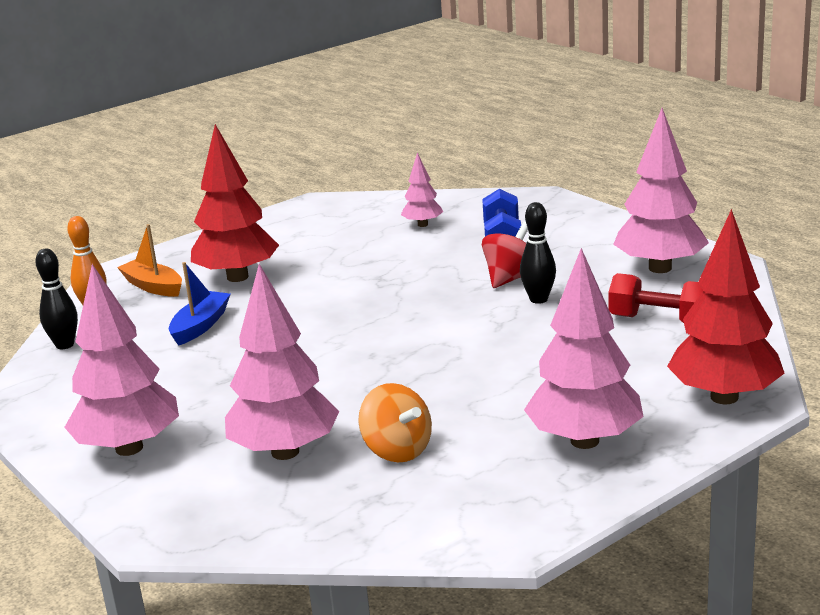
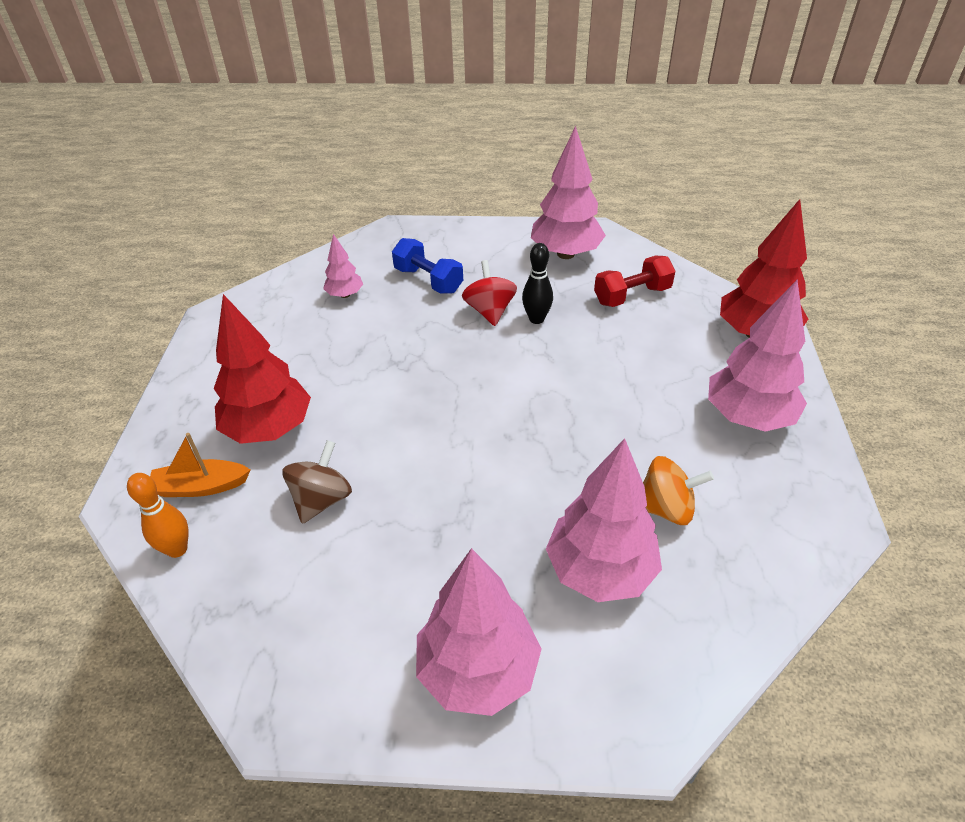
camera: 50 degrees left, 20 degrees up
(65, 345) = (217, 610): black bowling pin -> none
(200, 326) = (322, 499): blue boat -> brown spinning top

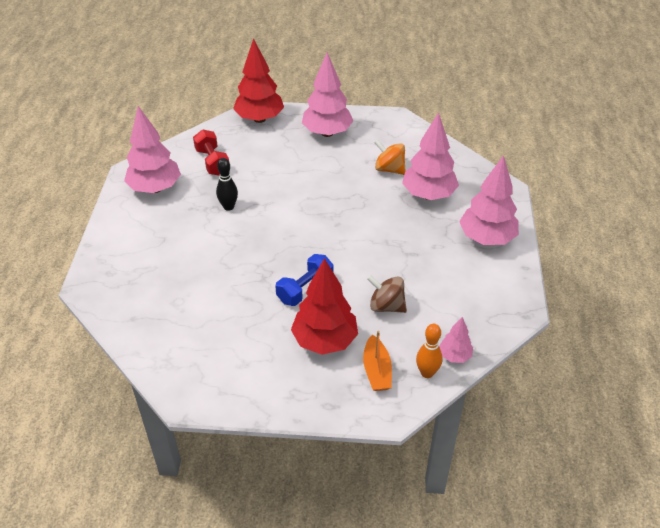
camera: 90 degrees left, 0 degrees up
(345, 295) = (176, 312): pink tree -> pink tree (454, 356)
(428, 280) = (169, 262): blue dumbbell -> blue dumbbell (305, 289)
(489, 311) = (215, 229): red spinning top -> none
(666, 508) = (389, 169): orange spinning top -> orange spinning top turned 60 degrees counterclockwise

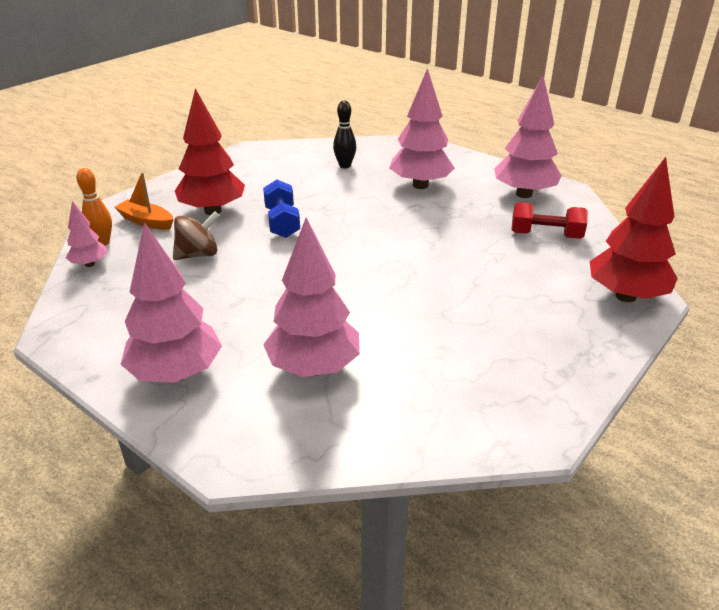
camera: 125 degrees right, 10 degrees down
(228, 207) = (451, 221): black bowling pin -> black bowling pin (345, 166)
(327, 133) = (546, 341): pink tree -> pink tree (420, 185)
(389, 169) = (405, 359): orange spinning top -> none

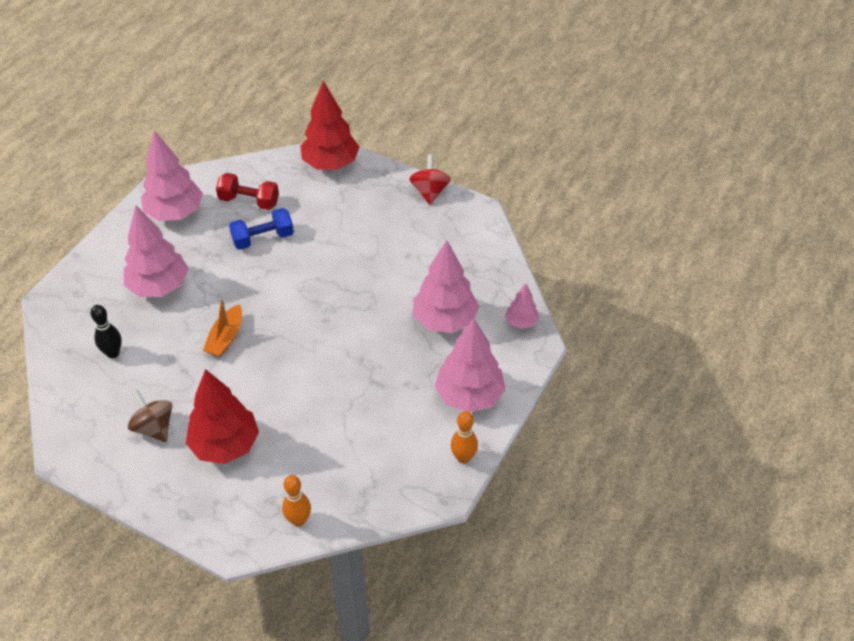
camera: 100 degrees left, 15 degrees up
(89, 356) = (463, 458): none -> orange bowling pin
(90, 264) = (338, 514): pink tree -> pink tree (521, 322)
(146, 221) = (252, 497): orange boat -> orange boat (225, 338)
(198, 254) = (310, 432): brown spinning top -> brown spinning top (154, 427)
(282, 222) = (244, 382): blue dumbbell -> blue dumbbell (263, 238)
(545, 235) = (249, 201): red dumbbell -> red dumbbell turned 75 degrees counterclockwise
(580, 384) = (430, 192): none -> red spinning top

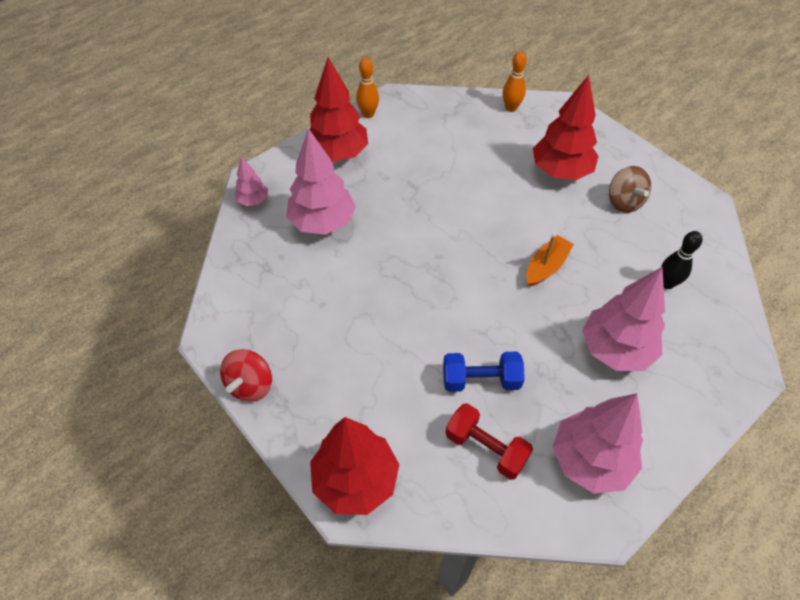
camera: 160 degrees left, 5 degrees up
(469, 396) = (338, 154): pink tree -> red tree

